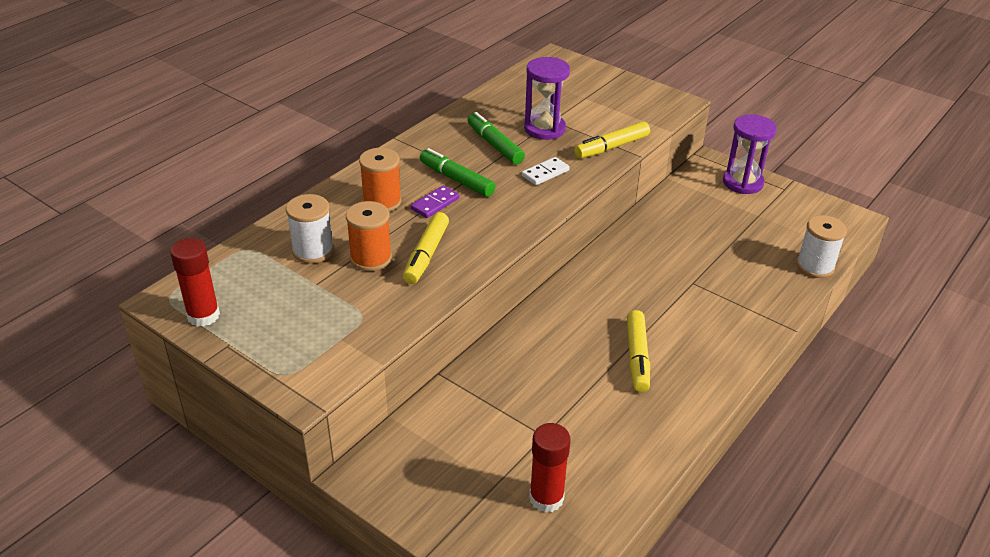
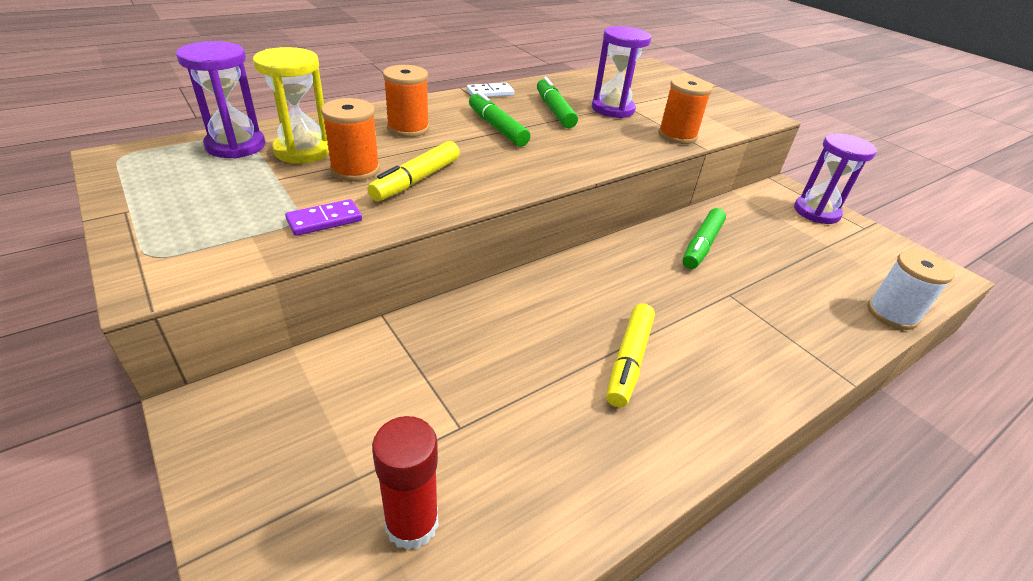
camera: 15 degrees right, 0 degrees up
(203, 315) = (134, 178): red glue stick -> none
(253, 261) = (236, 146): none -> purple hourglass
(313, 251) = (303, 151): white spool -> yellow hourglass
(435, 204) = (460, 141): purple domino -> purple domino (324, 220)
(545, 173) = (593, 141): white domino -> white domino (490, 92)
(611, 147) = (677, 136): yellow marker -> orange spool
(658, 243) = (701, 245): none -> green marker

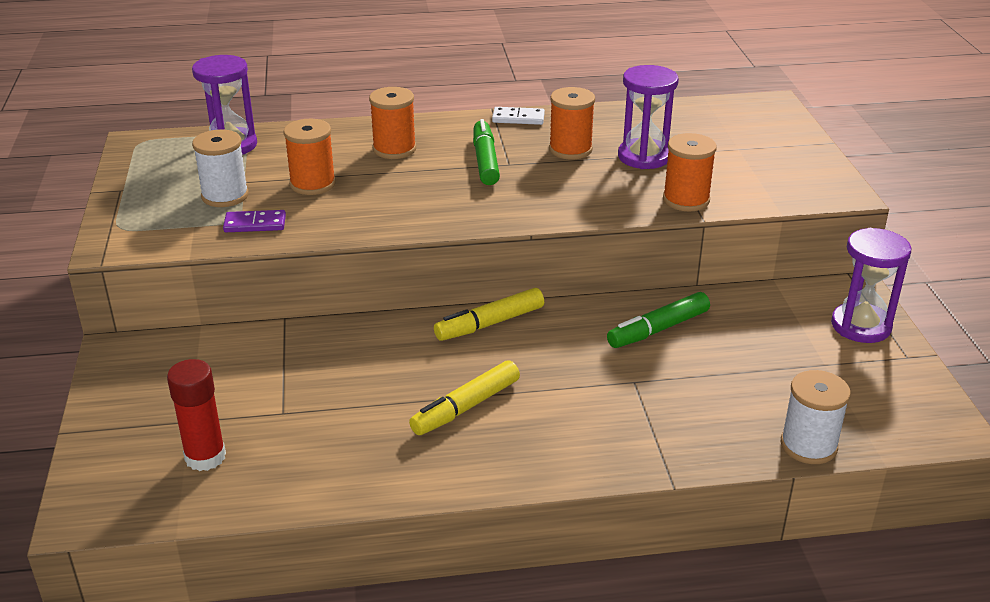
camera: 30 degrees right, 5 degrees down
(266, 196) = (225, 196): none -> white spool
(303, 151) = (282, 158): yellow hourglass -> none
(416, 180) = (358, 202): yellow marker -> yellow marker (489, 323)
(554, 110) = (570, 149): green marker -> orange spool

